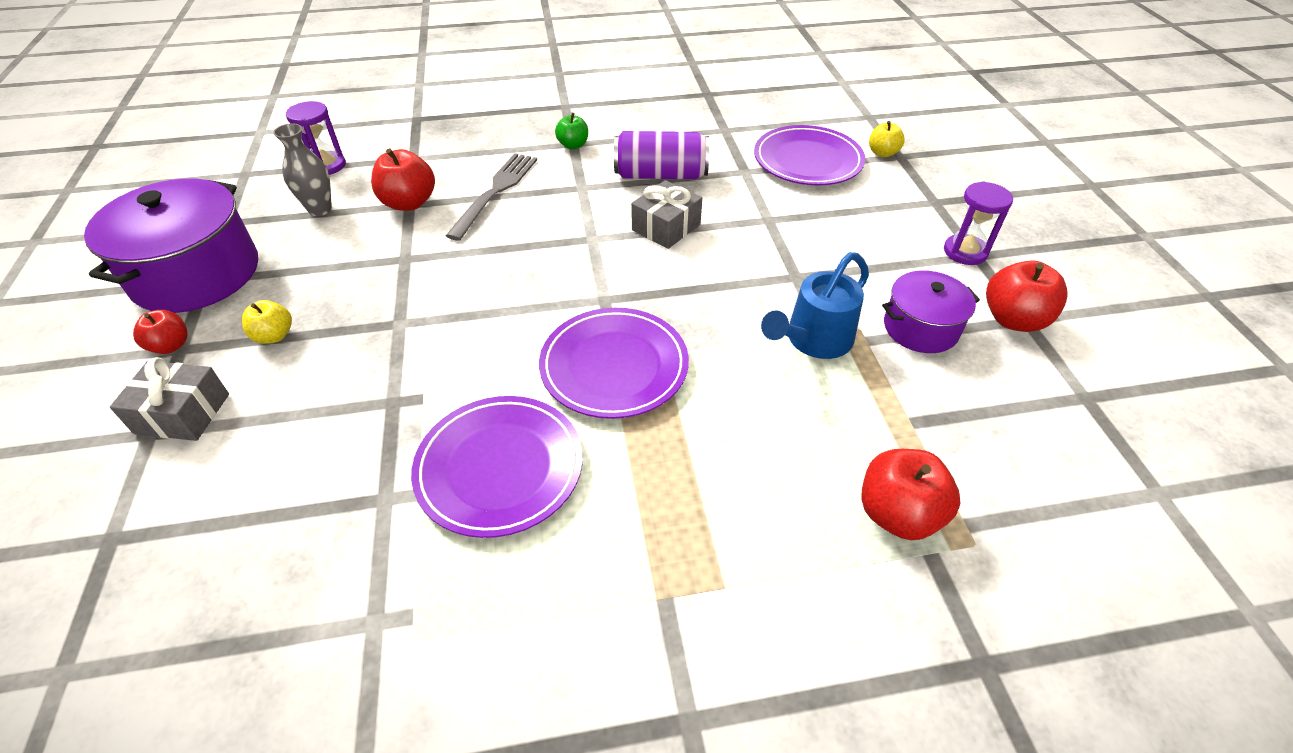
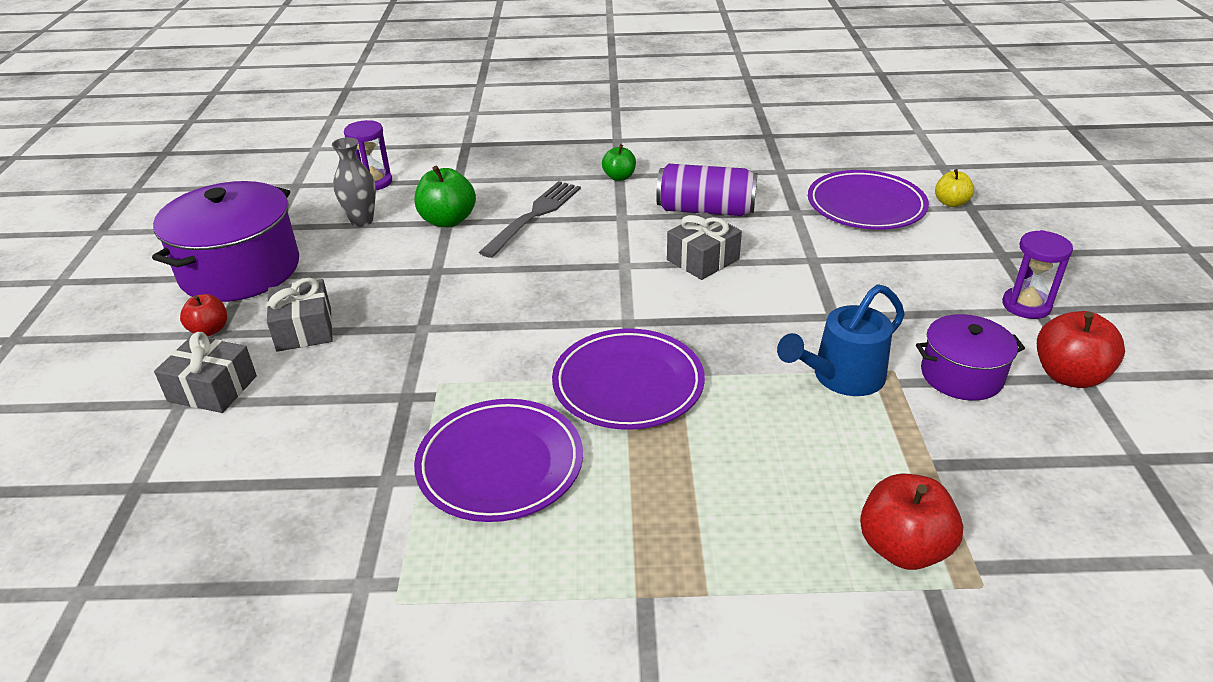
camera: 10 degrees right, 10 degrees down
(274, 336) = (304, 329): yellow apple -> grey gift
(409, 203) = (448, 220): red apple -> green apple

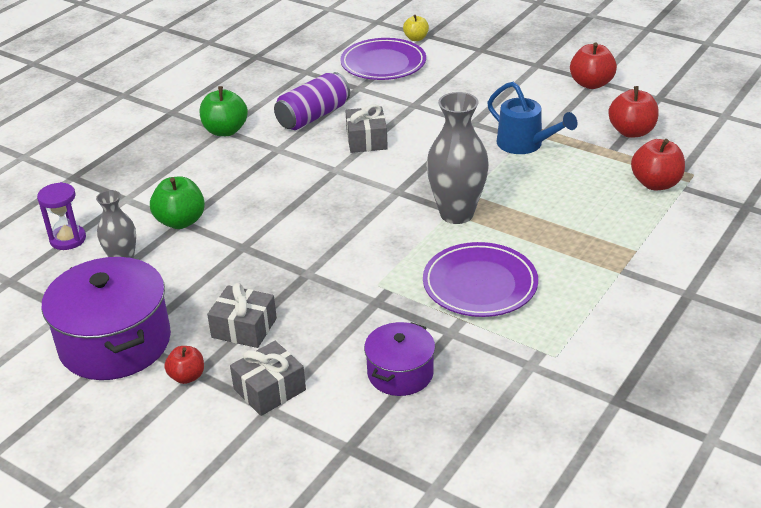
camera: 55 degrees left, 0 degrees up
(534, 216) = (227, 183): grey fork -> none
(619, 177) = (225, 131): green apple -> green apple, size x1.64
(628, 384) = (456, 214): purple plate -> grey vase
(840, 378) = (525, 145): blue watering can -> blue watering can turned 45 degrees counterclockwise
(961, 375) = (561, 111): purple pot -> purple pot (400, 373)
(1005, 466) = (631, 132): none -> red apple
(1026, 305) = (529, 66): purple hourglass -> none

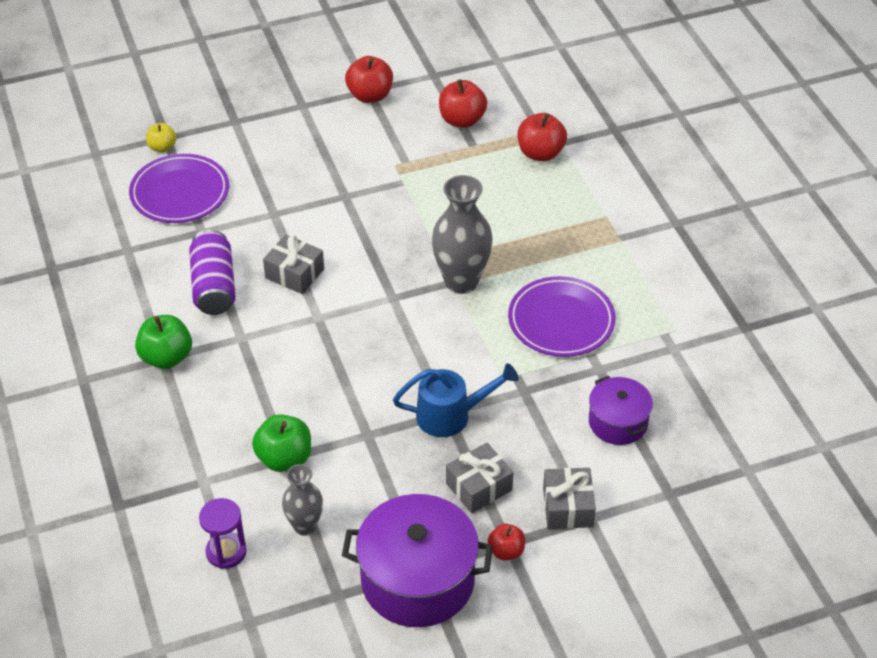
camera: 55 degrees left, 10 degrees up
(525, 145) = (412, 186): blue watering can -> blue watering can (452, 415)

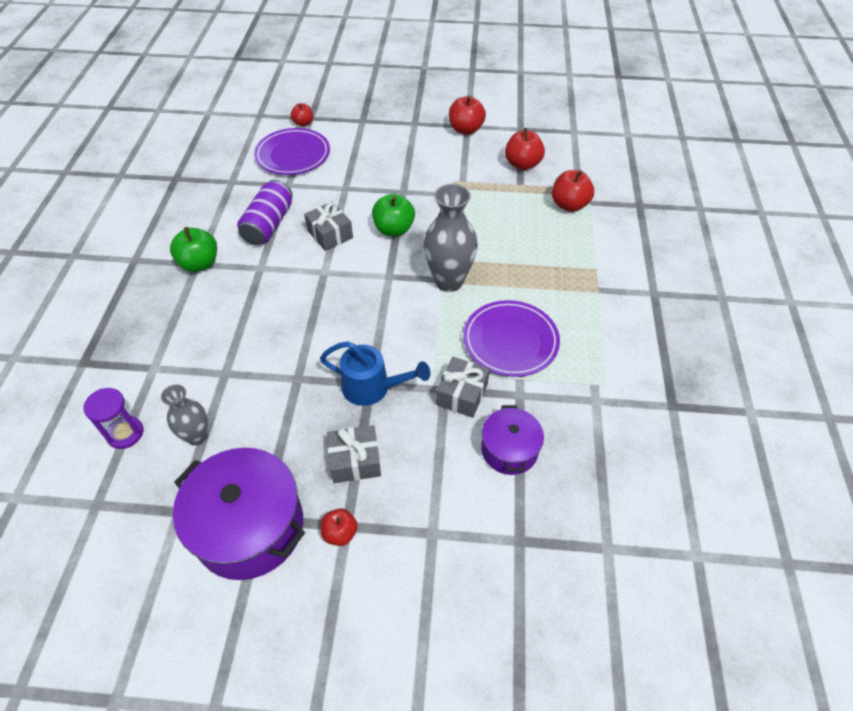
camera: 25 degrees right, 5 degrees up
(162, 147) = (303, 123): yellow apple -> red apple
(284, 458) = (223, 373): green apple -> green apple (394, 229)
(568, 507) = (419, 513): grey gift -> grey gift (462, 394)

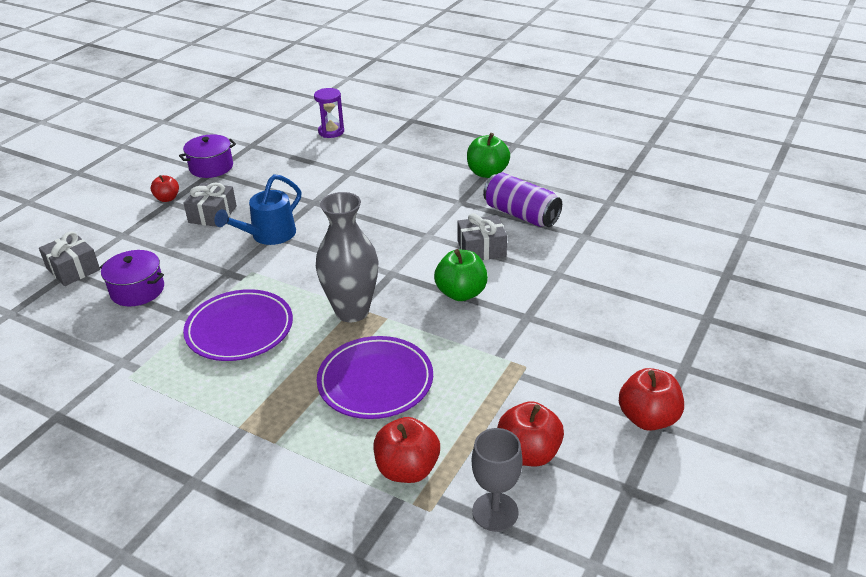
camera: 115 degrees right, 15 degrees down
(197, 437) = (301, 156): grey vase -> none
(250, 527) = (211, 167): purple pot -> purple pot, size x0.57
(293, 155) = (643, 248): purple plate -> purple plate (375, 381)
(303, 123) = (714, 267): red apple -> none
(462, 394) = (214, 281): grey gift -> grey gift (73, 269)
(570, 166) = (495, 512): none -> grey goblet

